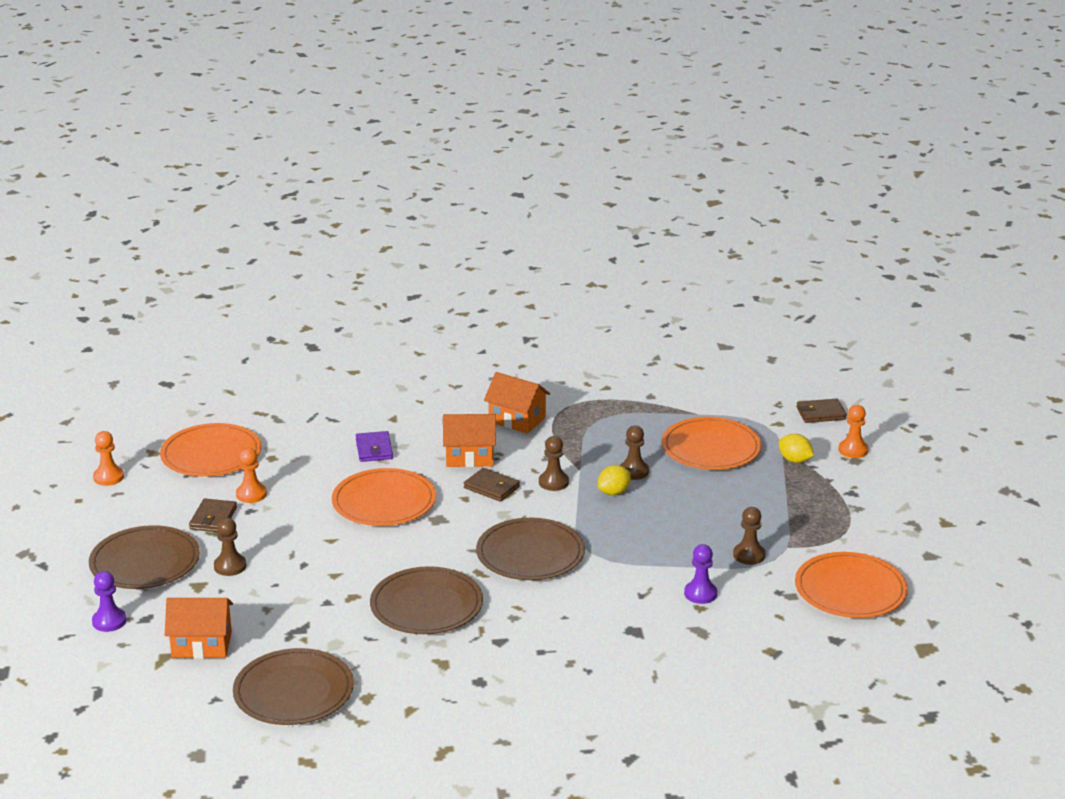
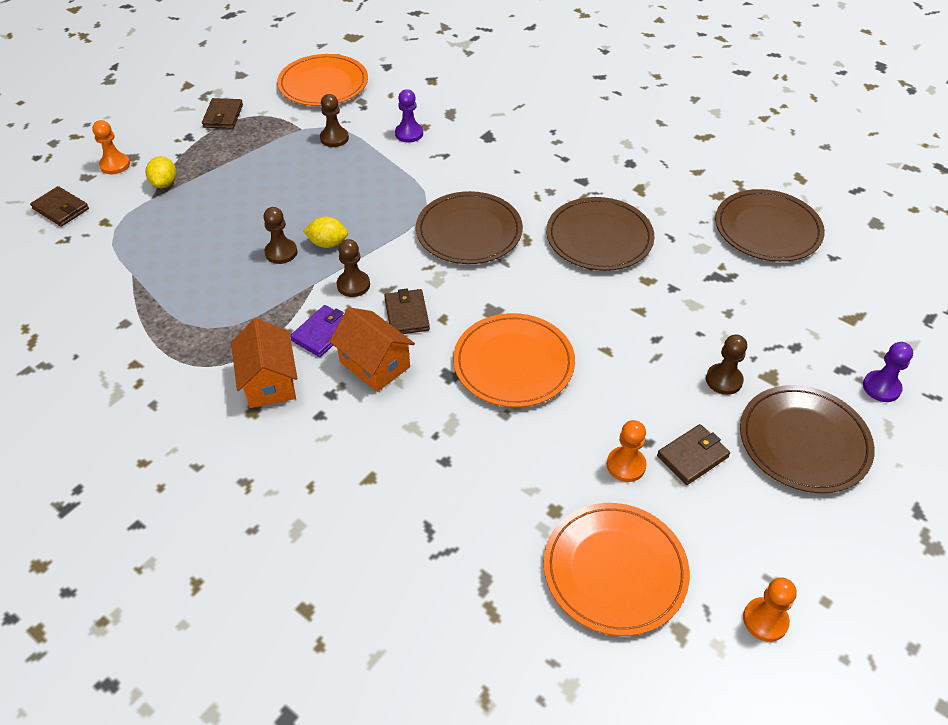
camera: 135 degrees left, 20 degrees up
(202, 645) = (811, 311): orange house -> none
(374, 449) = (443, 443): purple wallet -> purple wallet (323, 333)
(711, 448) = (191, 234): orange plate -> none
(863, 519) = (223, 116): none -> brown wallet

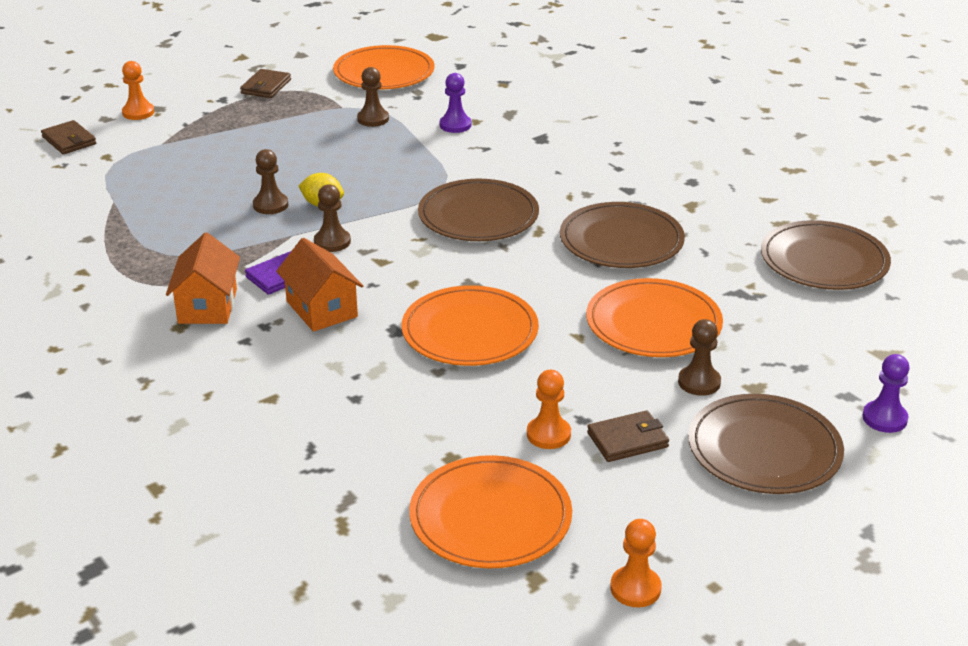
camera: 15 degrees right, 15 degrees down
(164, 183) = (180, 134): yellow lemon -> none
(407, 314) = (376, 274): brown wallet -> none
(661, 323) = (653, 323): none -> orange plate

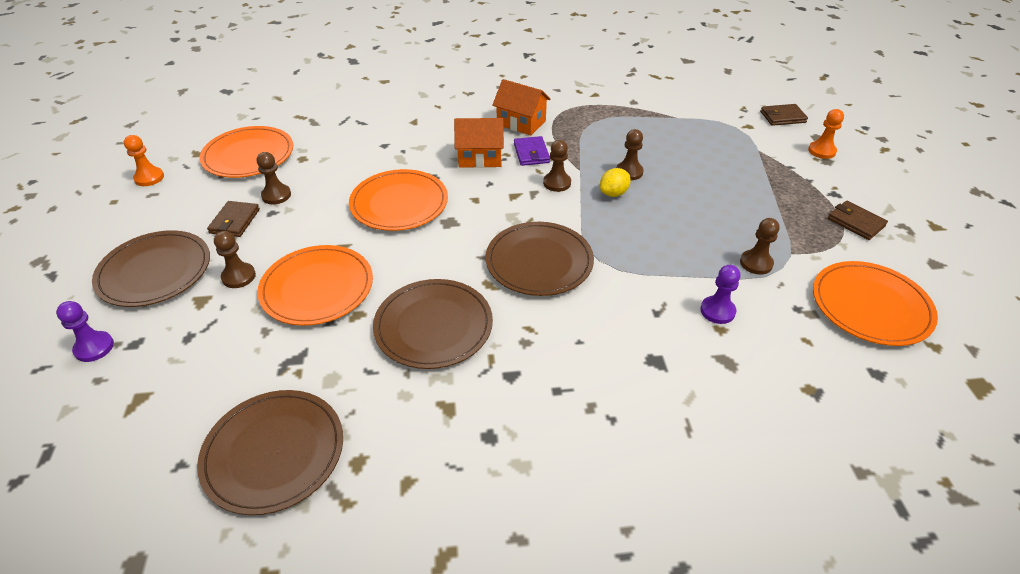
camera: 120 degrees right, 10 degrees up
(548, 434) = (276, 195): orange pawn -> brown pawn

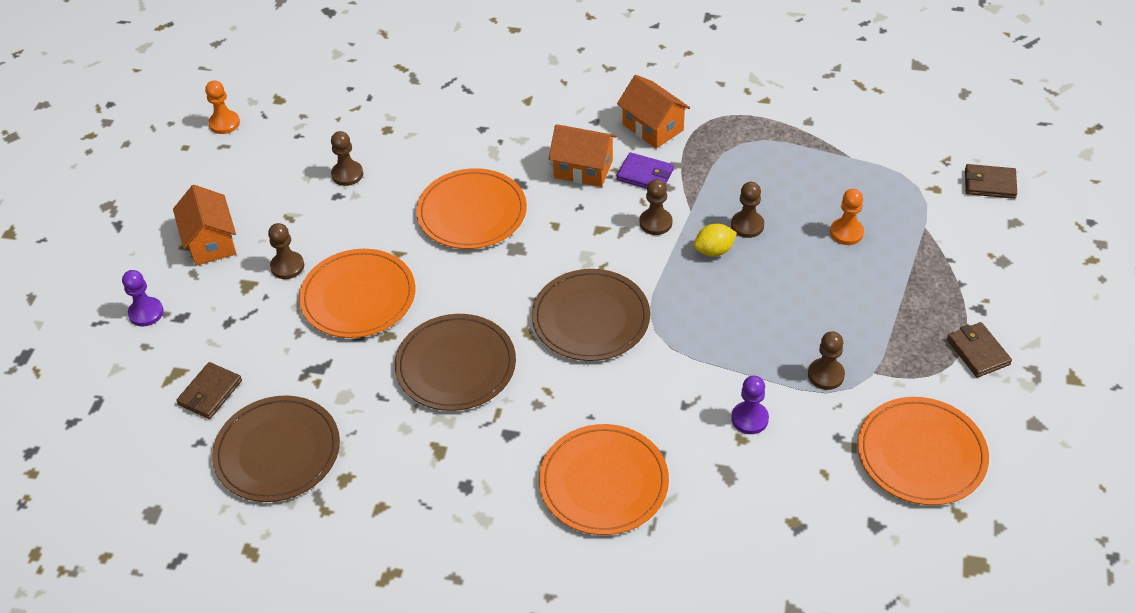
camera: 20 degrees right, 5 degrees up
(155, 271) = (211, 242): brown plate -> orange house
(235, 221) = (298, 199): brown wallet -> brown wallet (210, 393)
(248, 155) = (331, 113): orange plate -> orange plate (603, 482)
(531, 153) = (645, 175): purple wallet -> purple wallet turned 75 degrees counterclockwise
(821, 151) = (1006, 245): orange pawn -> orange pawn (846, 232)

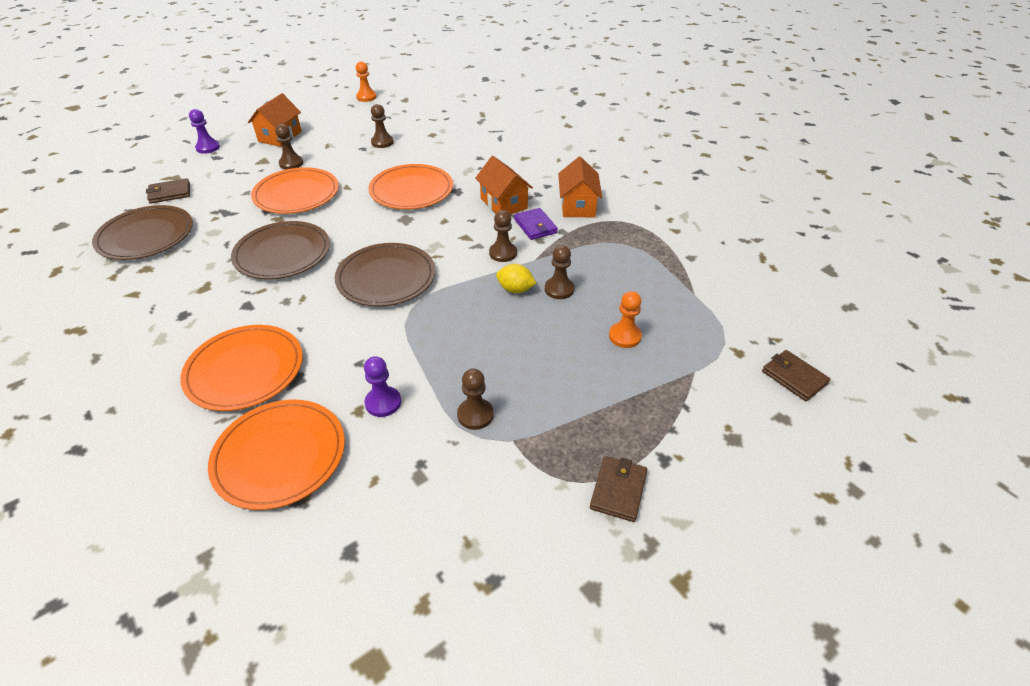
camera: 40 degrees right, 5 degrees down
(921, 454) = (462, 529): orange plate -> orange plate (279, 455)

